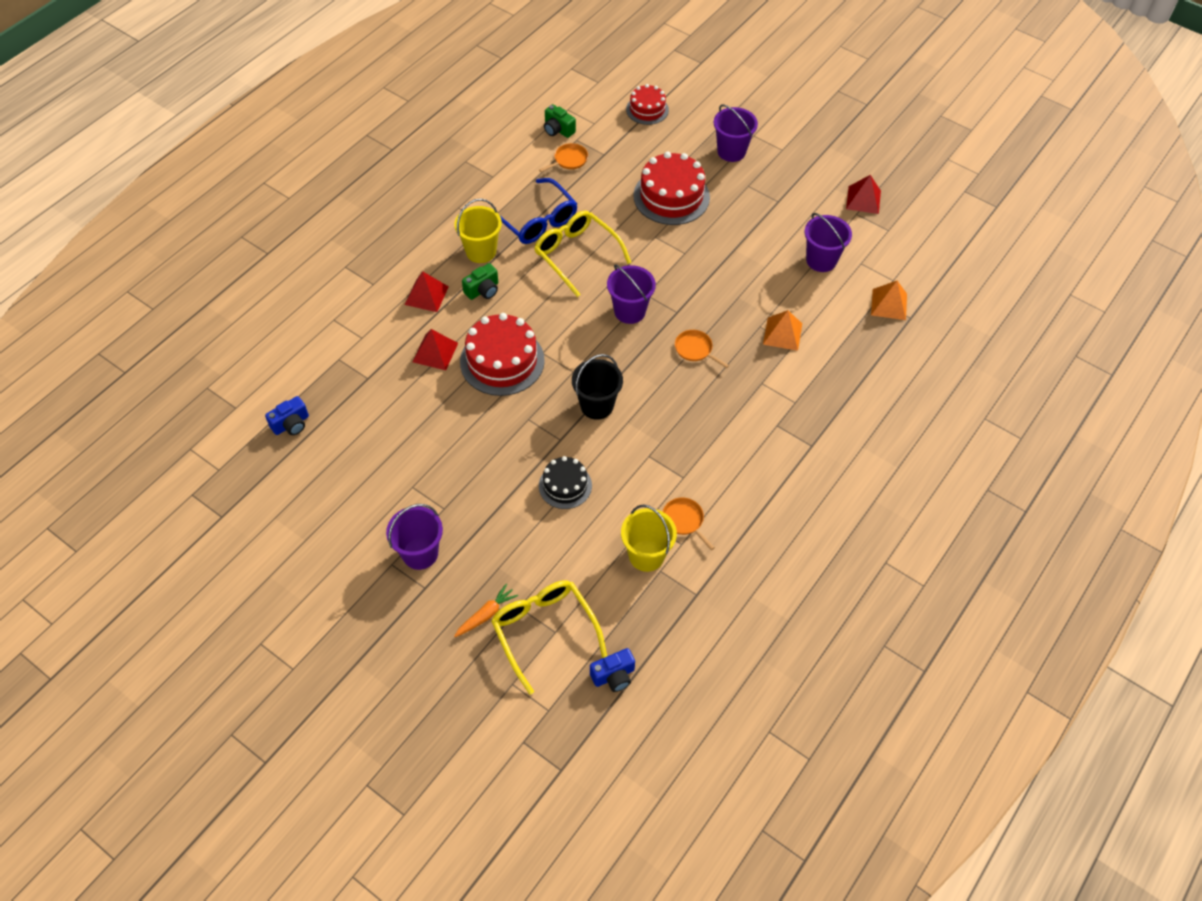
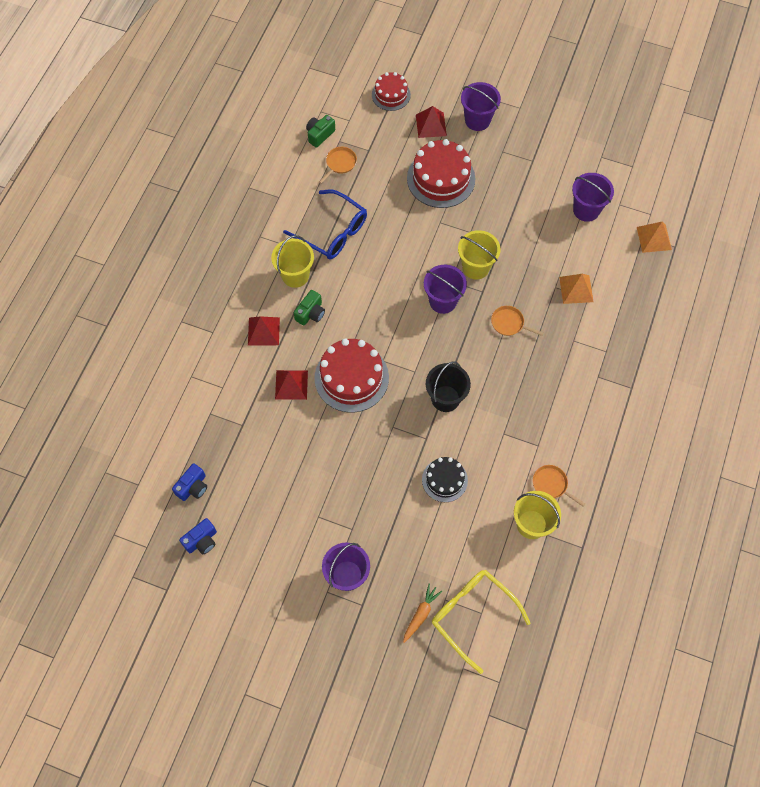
camera: 15 degrees left, 10 degrees up
(558, 130) = (319, 135): green camera -> green camera turned 105 degrees clockwise
(577, 255) = (379, 258): yellow glasses -> none
(613, 676) = (540, 637): blue camera -> blue camera (202, 541)
(678, 287) = (476, 267): none -> yellow bucket
(863, 200) = (603, 141): red pyramid -> red pyramid (431, 125)

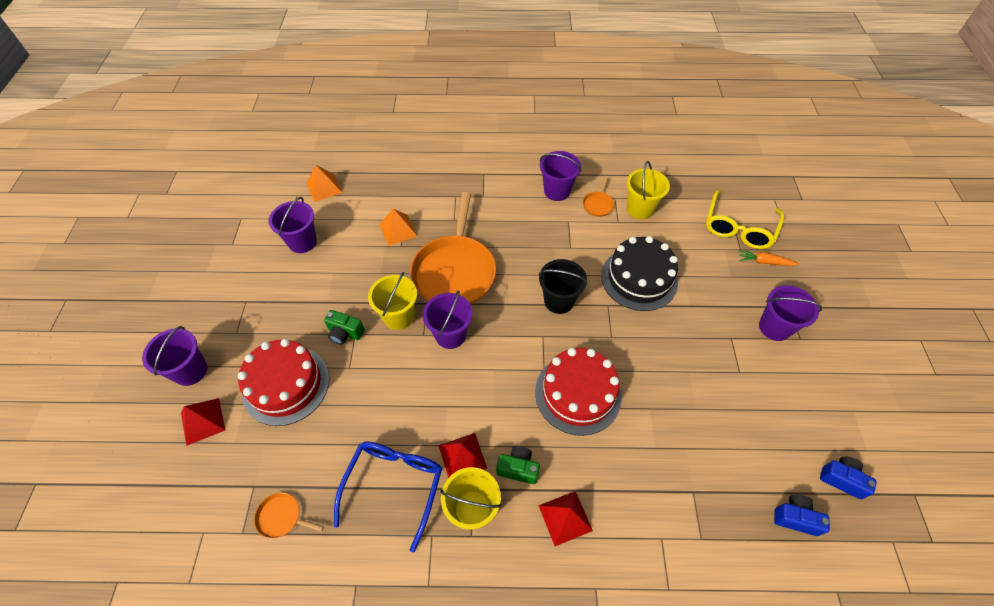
camera: 110 degrees left, 10 degrees down
(291, 384) = (617, 455): red pyramid -> red pyramid (462, 457)
(319, 135) = (234, 567): green camera -> green camera (345, 333)
(391, 95) = (152, 489): red cake -> none
(444, 480) = (639, 278): black cake -> black cake, size x1.69
(509, 323) = (455, 272): orange pan -> orange pan, size x2.47
(583, 451) = (557, 191): none -> purple bucket

